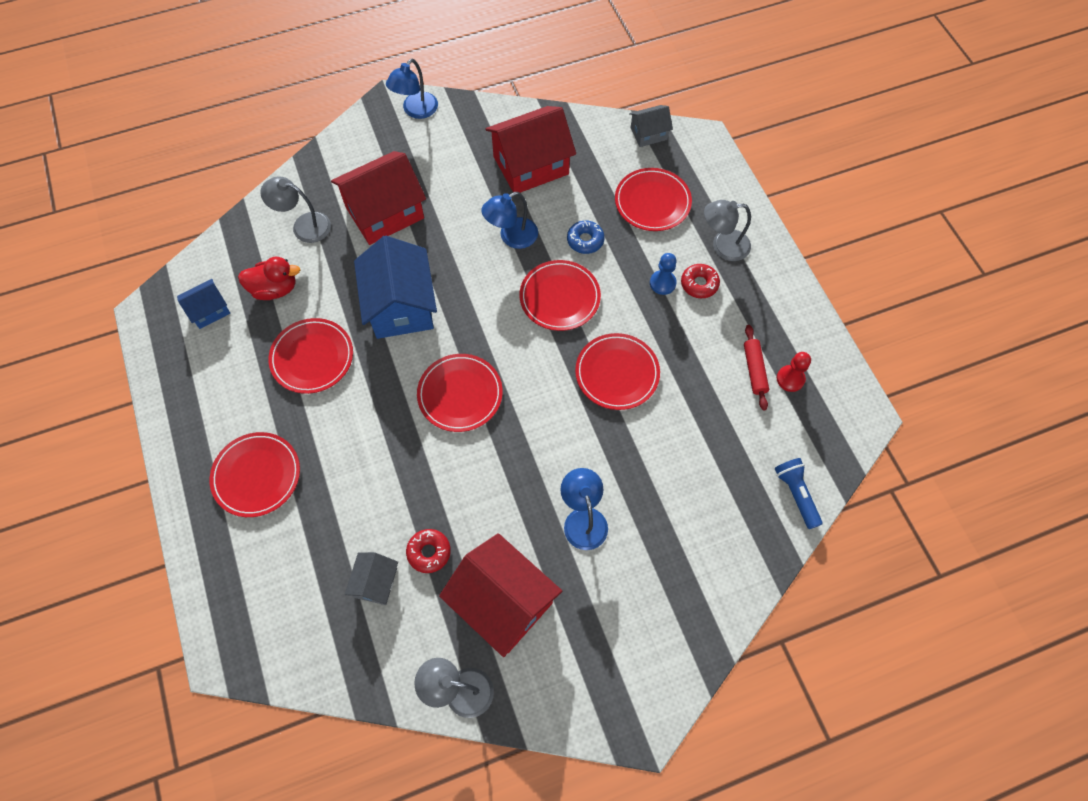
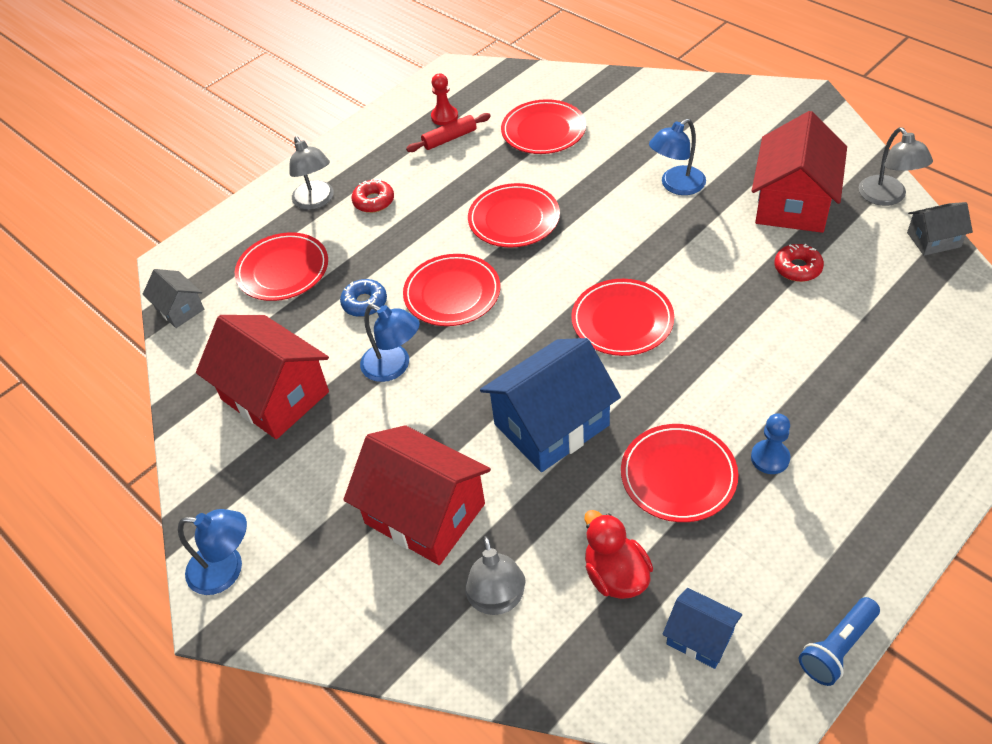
camera: 110 degrees left, 15 degrees down
(256, 475) = (853, 445): red plate -> red plate (543, 131)
(375, 582) = (859, 291): grey house -> grey house (933, 240)
(662, 283) = (387, 226): blue pawn -> blue pawn (770, 458)
(796, 494) = (553, 83): blue flashlight -> blue flashlight (837, 648)

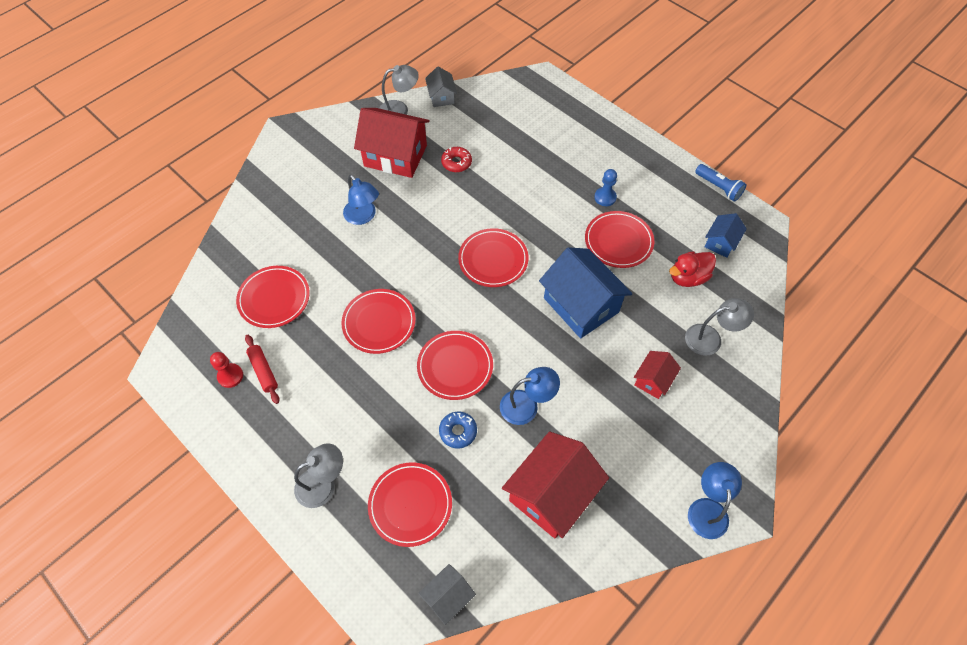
camera: 95 degrees left, 10 degrees up
(374, 201) = (334, 432): red donut -> none
(394, 367) = (527, 405): blue lamp -> blue lamp turned 45 degrees clockwise
(425, 513) = (653, 380): red house -> red house, size x0.51

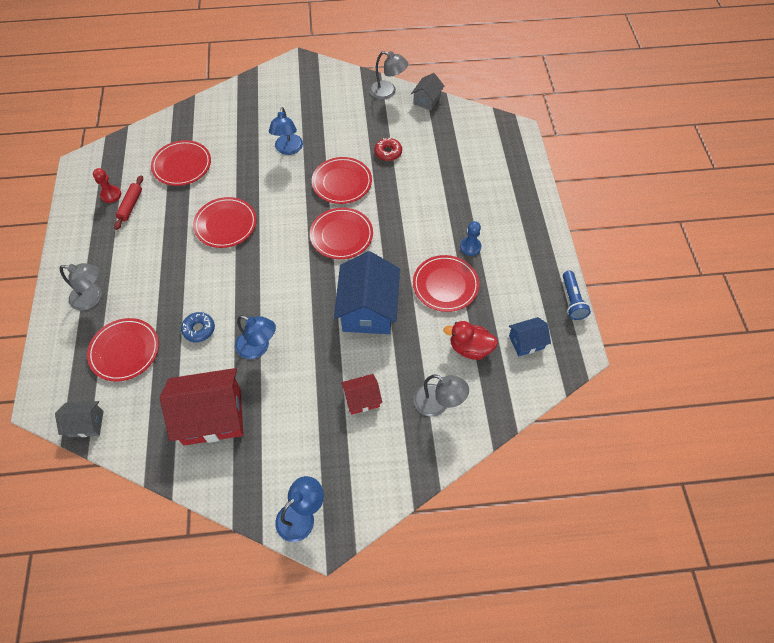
camera: 40 degrees right, 0 degrees up
(395, 156) = (351, 122): red house -> none
(455, 366) = (241, 287): red plate -> red plate (342, 182)

